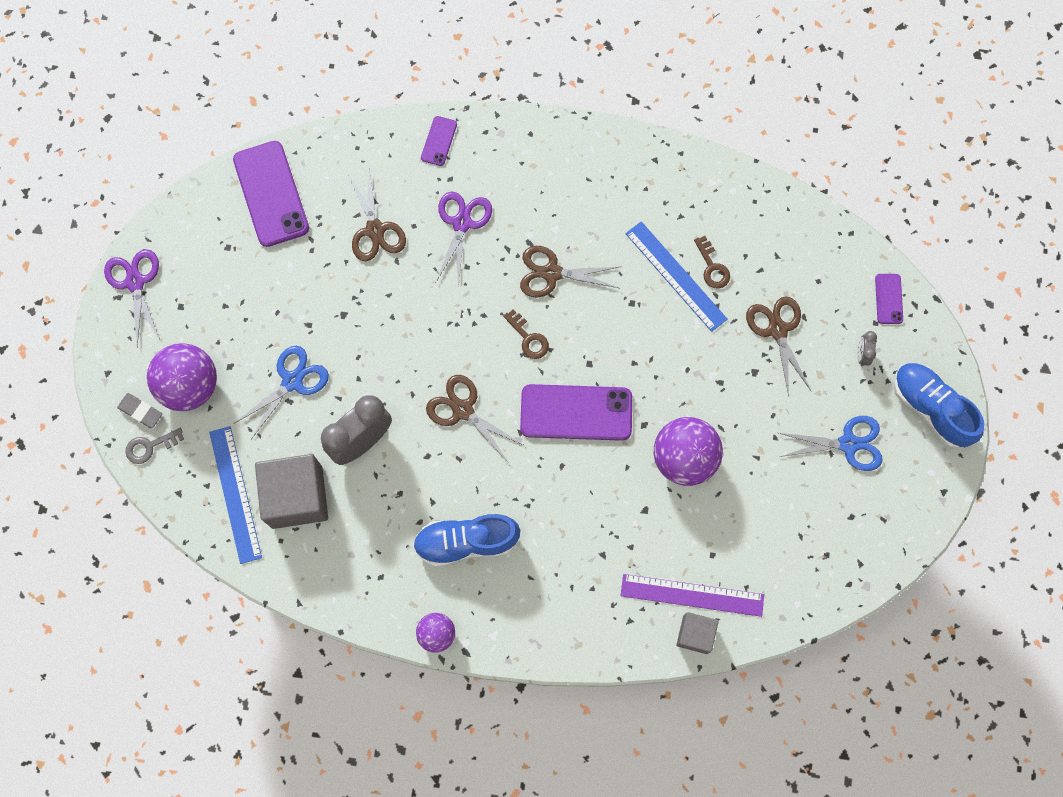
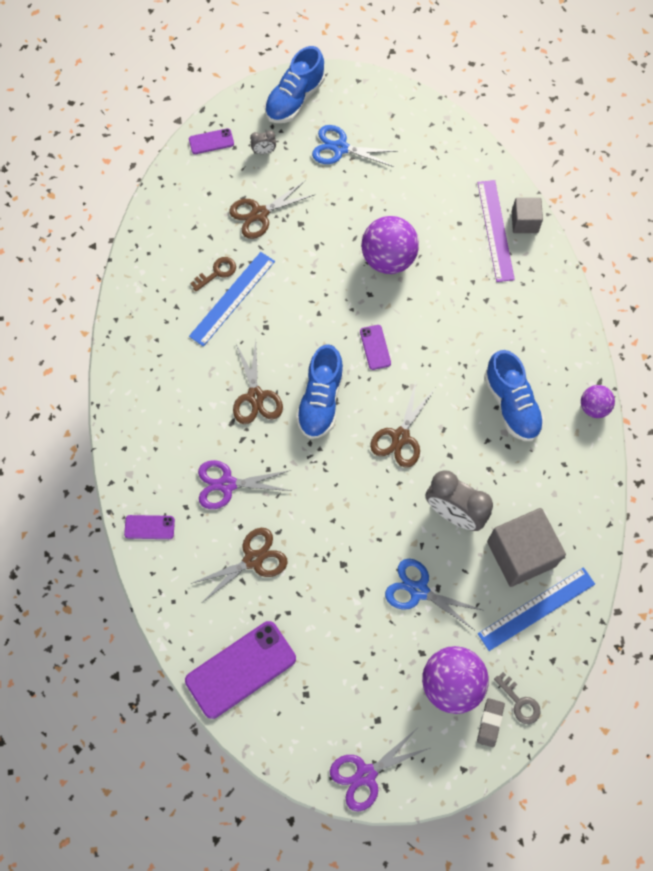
camera: 105 degrees left, 5 degrees down
(528, 338) = (320, 400): brown key -> blue shoe
(576, 412) = (375, 347): purple phone -> purple phone, size x0.48
(848, 444) = (340, 148): blue scissors -> blue scissors turned 60 degrees counterclockwise

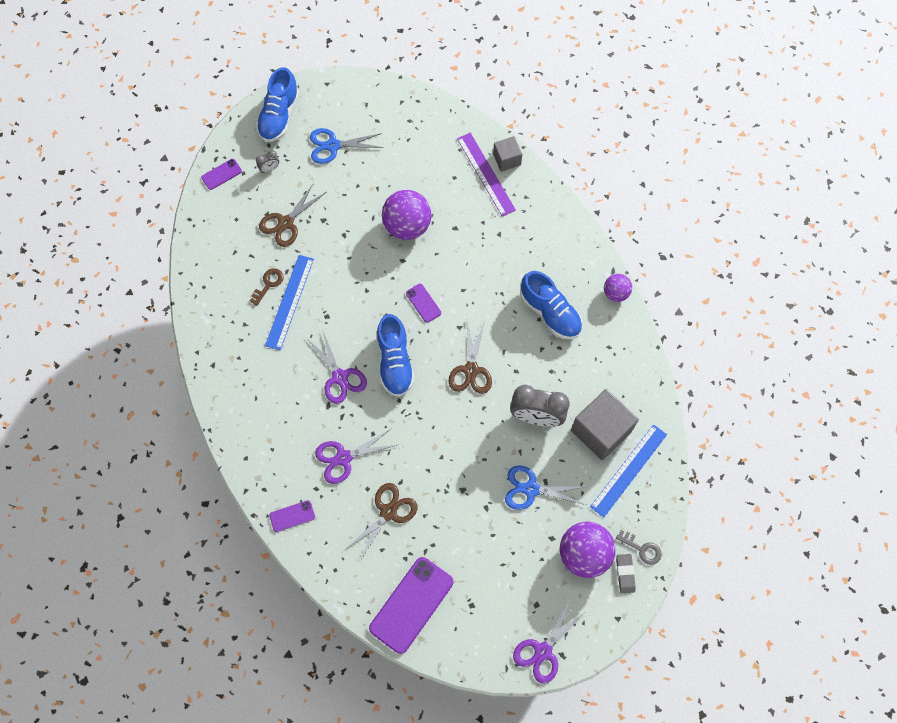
camera: 20 degrees left, 0 degrees up
(255, 396) = (340, 377): brown scissors -> purple scissors

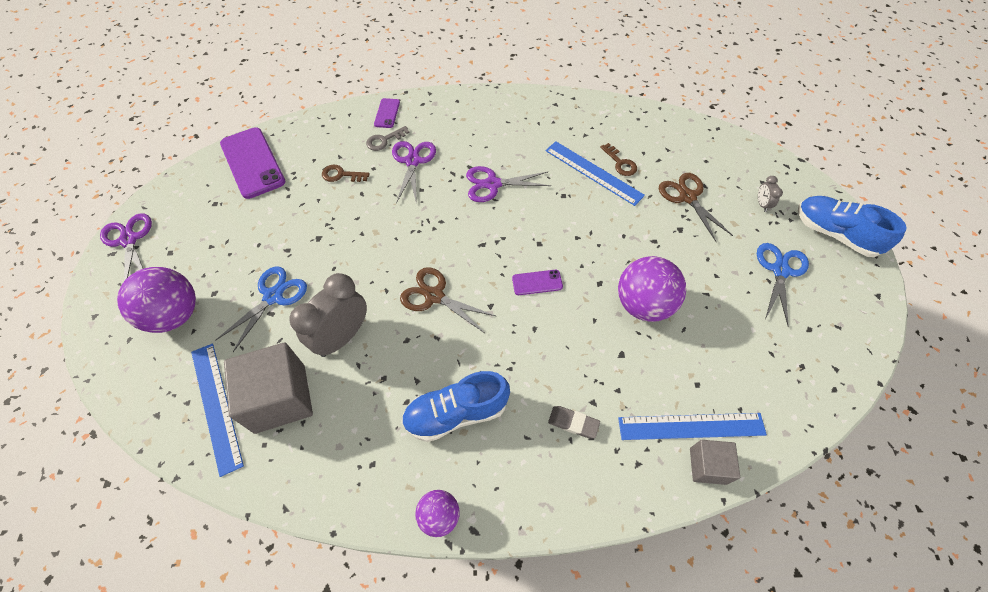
camera: 115 degrees right, 10 degrees down
(221, 174) = (765, 164): purple phone -> none
(388, 512) = (341, 175): brown scissors -> brown key
(395, 362) = (483, 232): blue shoe -> none
(486, 174) = (691, 426): purple ruler -> blue ruler
(625, 574) = (123, 344): grey eraser -> grey eraser (573, 423)
(642, 549) = (130, 375): grey key -> grey key (384, 140)

